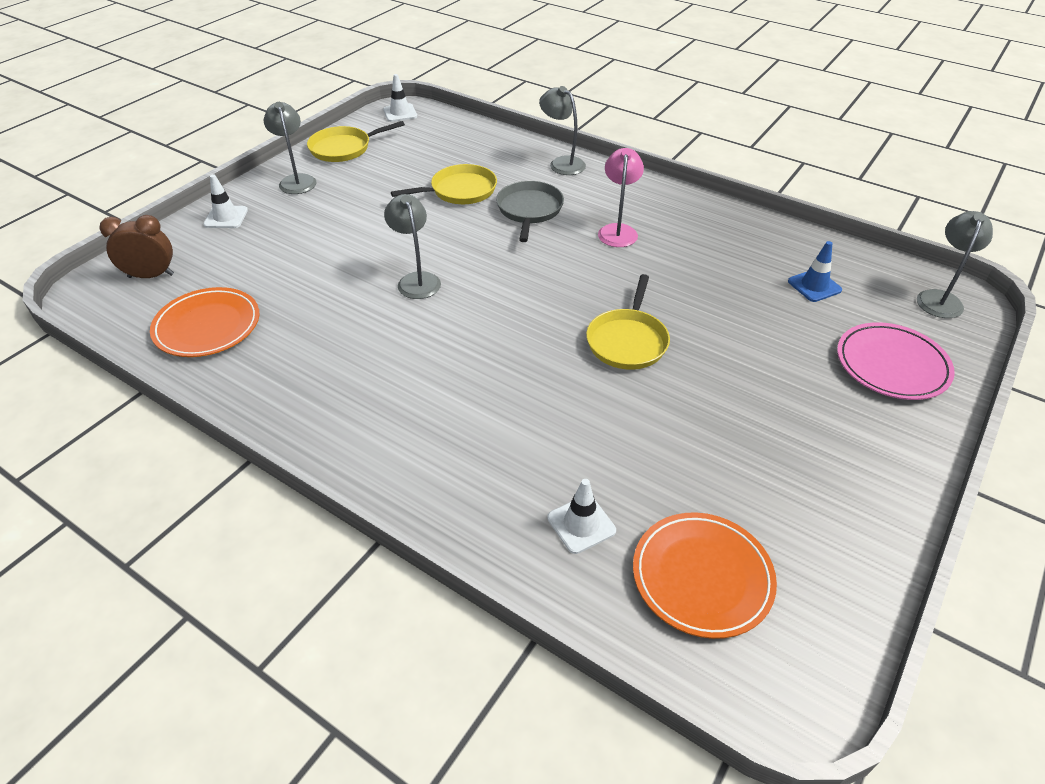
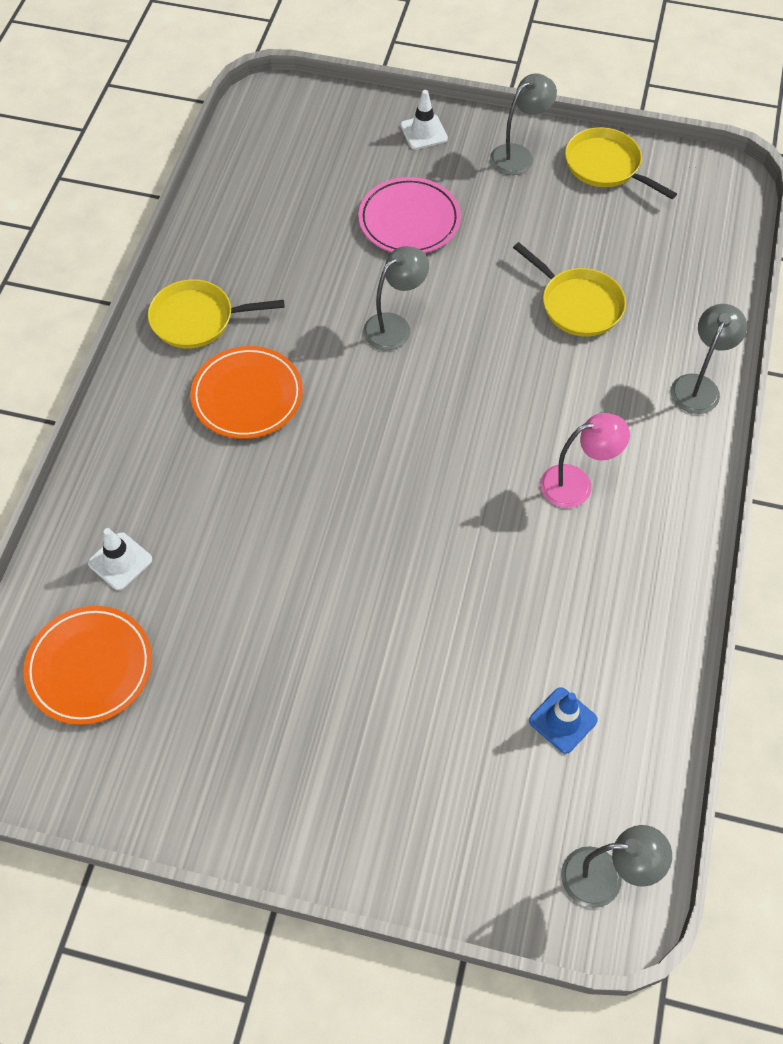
camera: 70 degrees right, 15 degrees up
(151, 276) = (310, 126): brown clock -> none
(207, 326) = (259, 200): orange plate -> orange plate (247, 396)
(400, 113) = (719, 184): white traffic cone -> none
(529, 210) = (573, 383): grey pan -> none
(627, 341) = (375, 541): yellow pan -> yellow pan (197, 319)
(891, 365) = (441, 819): pink plate -> pink plate (409, 220)

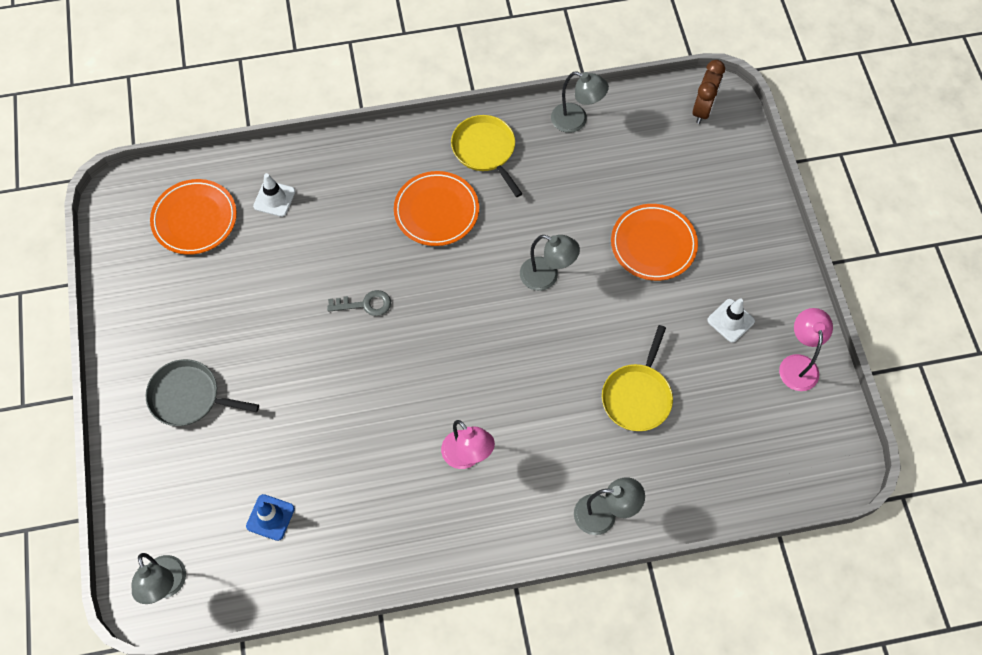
camera: 65 degrees right, 5 degrees up
(274, 116) = (703, 109): none -> brown clock
(329, 514) = (365, 304): none -> grey key
(351, 763) = (188, 397): none -> grey pan
(409, 220) = (653, 244): pink plate -> orange plate
(423, 132) = (751, 216): white traffic cone -> white traffic cone (730, 320)
(518, 155) = (769, 294): grey lamp -> grey lamp (576, 121)
(605, 166) = (798, 364): yellow pan -> pink lamp

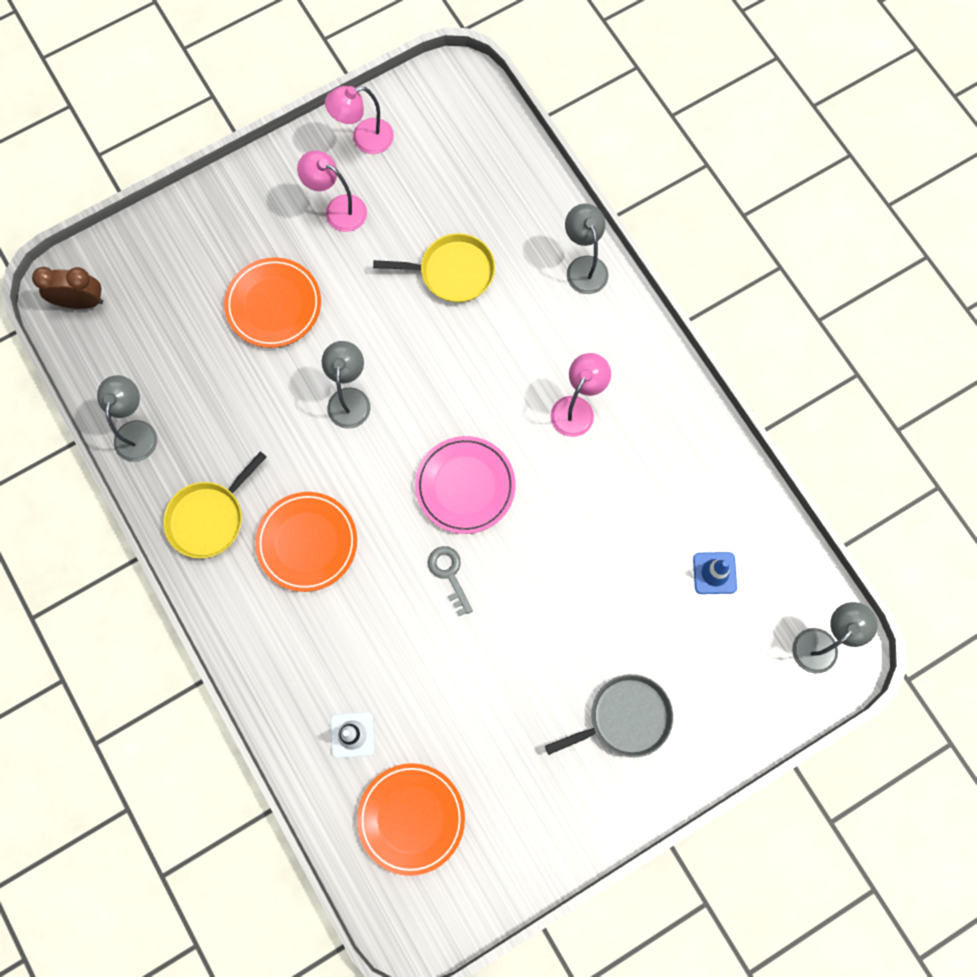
camera: 110 degrees left, 10 degrees up
(188, 397) = (625, 718): grey pan -> grey pan turned 105 degrees counterclockwise
(434, 341) = (465, 486): none -> pink plate
(730, 320) = (338, 209): white traffic cone -> pink lamp

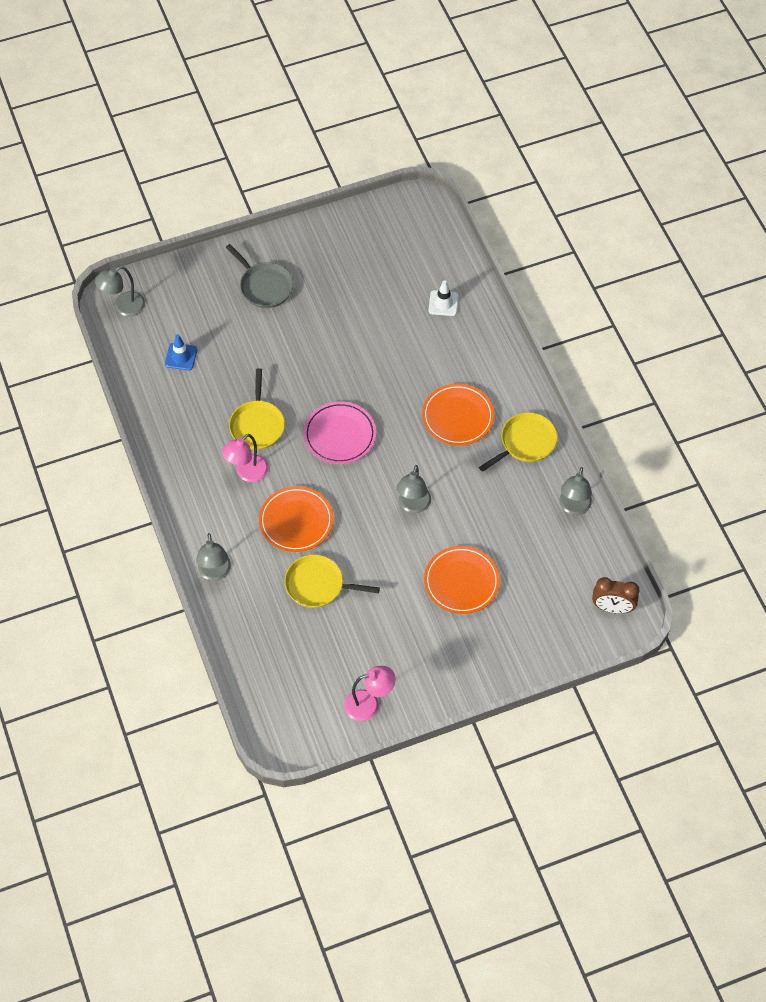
camera: 170 degrees left, 15 degrees down
(338, 209) = (400, 649): pink lamp -> none
(411, 818) = (413, 255): orange plate -> orange plate (296, 521)
(449, 574) = (362, 383): grey key -> none
(580, 482) = (257, 425): none -> yellow pan
(625, 718) = (264, 286): grey pan -> grey pan turned 120 degrees counterclockwise

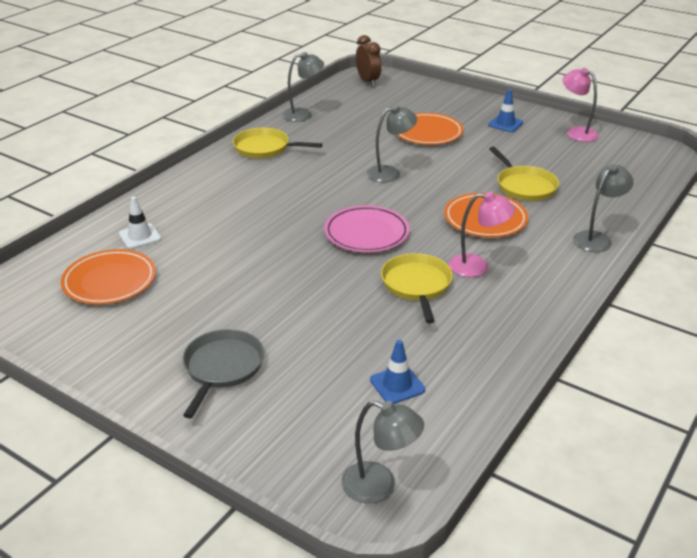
camera: 125 degrees left, 25 degrees down
(257, 425) = (417, 285): yellow pan -> yellow pan turned 60 degrees counterclockwise
(430, 659) = (505, 124): none -> blue traffic cone
(458, 417) = (273, 184): orange plate -> orange plate (109, 281)

